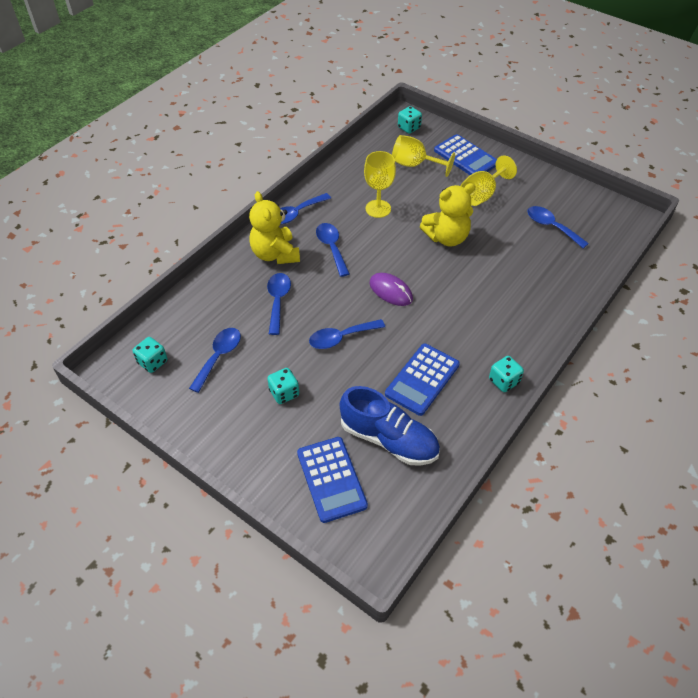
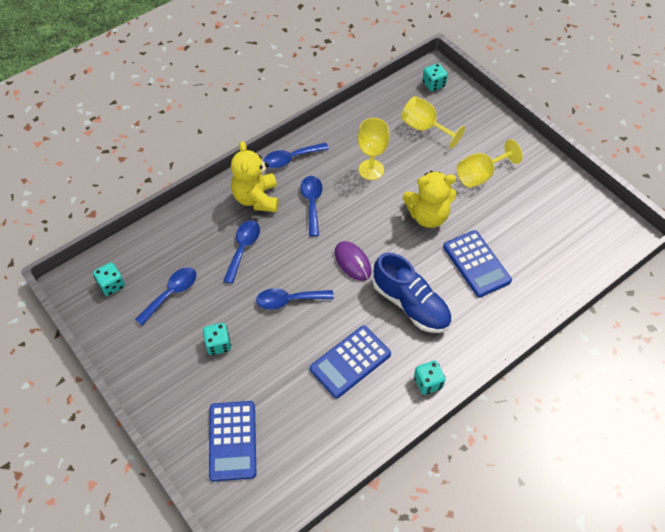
camera: 15 degrees right, 5 degrees up
(389, 439) = (298, 414): blue shoe -> blue shoe (410, 304)
(465, 157) = (479, 129): blue calculator -> blue calculator (476, 264)
(551, 227) = (538, 226): blue spoon -> none

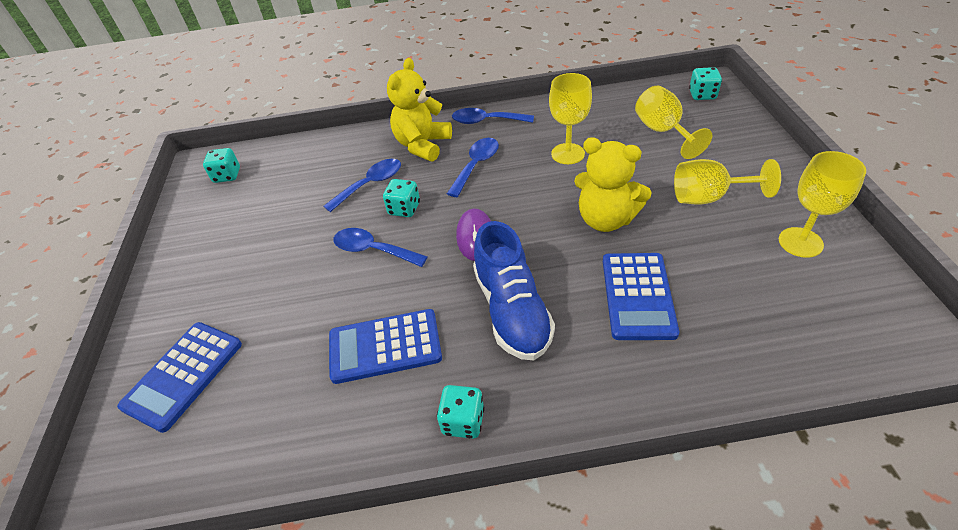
camera: 35 degrees right, 10 degrees down
(171, 293) = (268, 201): blue spoon -> none
(218, 344) = (265, 265): turquoise dice -> turquoise dice (404, 209)
(545, 190) = (800, 242): none -> yellow goblet

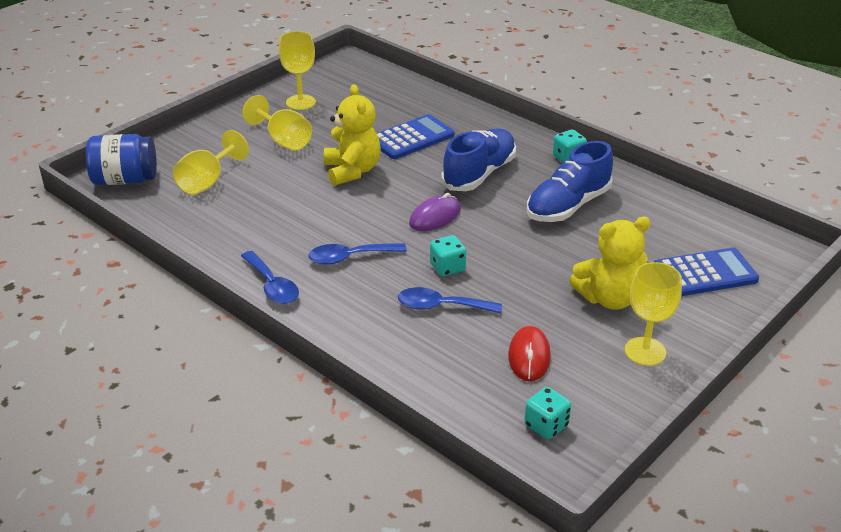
camera: 135 degrees left, 10 degrees down
(275, 200) = (529, 356): none -> red mouse
(373, 250) = (507, 257): blue spoon -> none
(385, 346) = (568, 206): blue calculator -> blue shoe
(422, 145) = (351, 307): yellow teddy bear -> yellow teddy bear (609, 298)
(568, 154) = (285, 216): yellow goblet -> yellow goblet (645, 351)
(702, 95) = (125, 180): turquoise dice -> blue jar

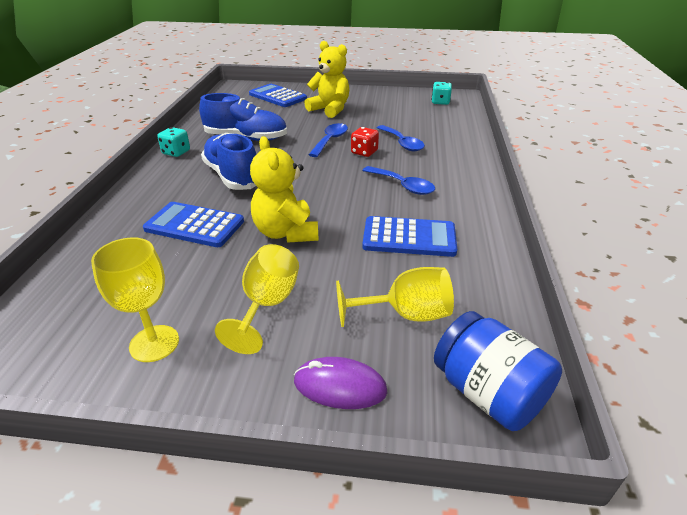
camera: 125 degrees left, 0 degrees up
(272, 285) = (476, 200): blue spoon -> blue spoon (330, 140)
(273, 221) = (409, 237): none -> blue calculator
(352, 171) = (286, 233): yellow teddy bear -> yellow teddy bear turned 60 degrees counterclockwise
(435, 217) = (312, 174): purple mouse -> purple mouse (340, 386)
(447, 268) = (364, 152): turquoise dice -> red dice
(479, 174) = (232, 176): blue shoe -> blue shoe turned 60 degrees clockwise
(529, 356) = (404, 115): red mouse -> none
(645, 351) = (360, 96): yellow goblet -> none

